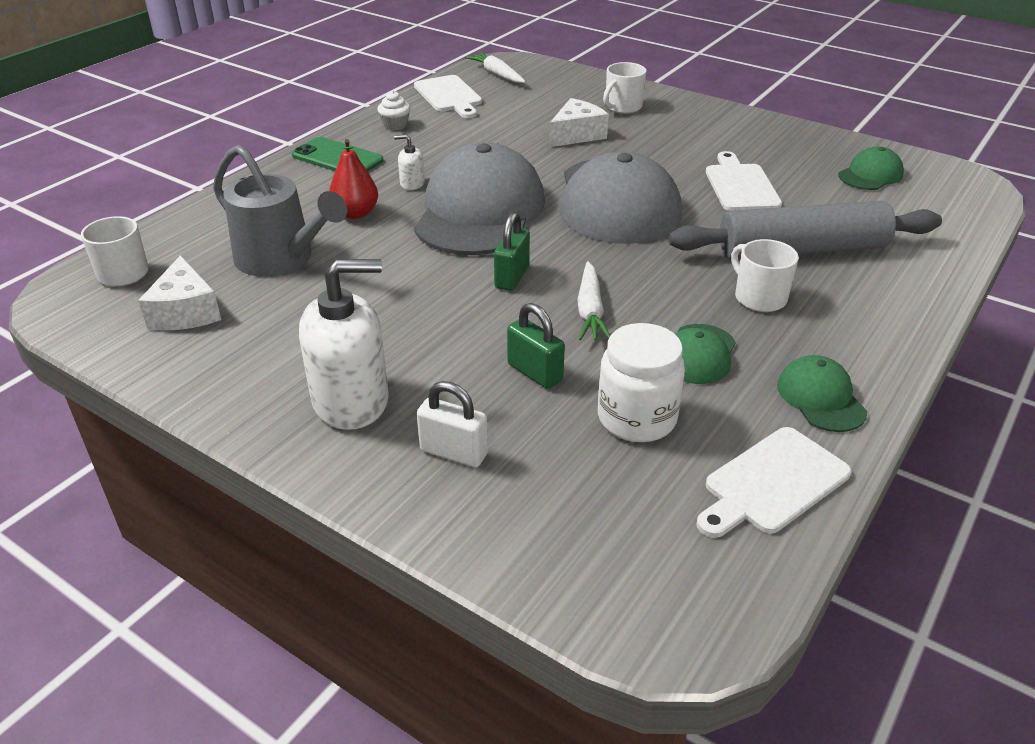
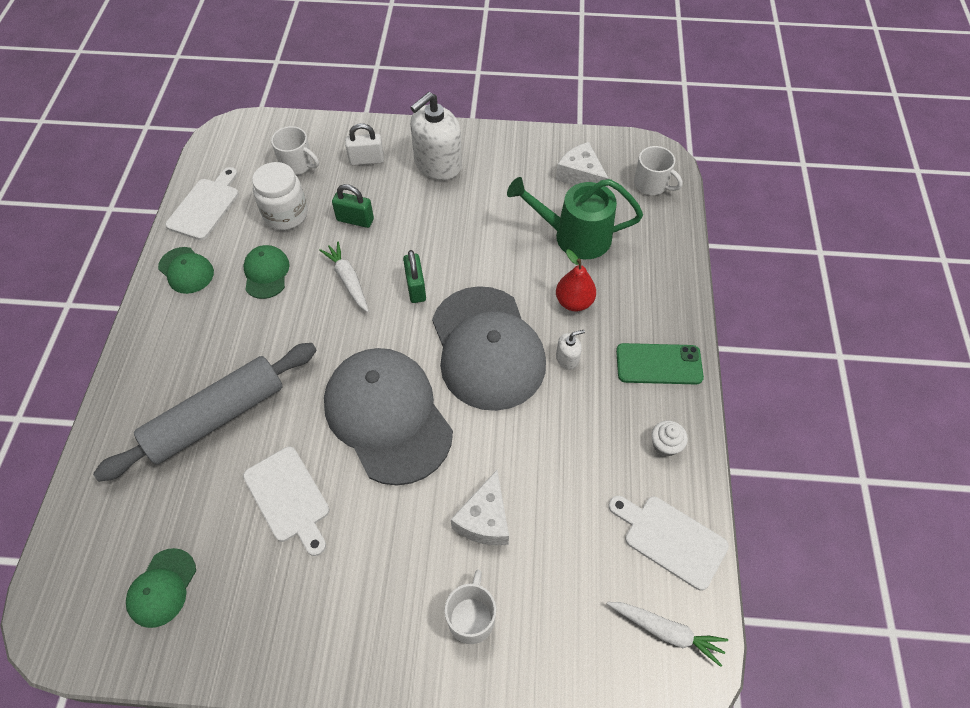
camera: 150 degrees right, 20 degrees up
(281, 259) = (574, 236): grey watering can -> green watering can
(759, 297) = (239, 343): white mug -> white mug (297, 164)

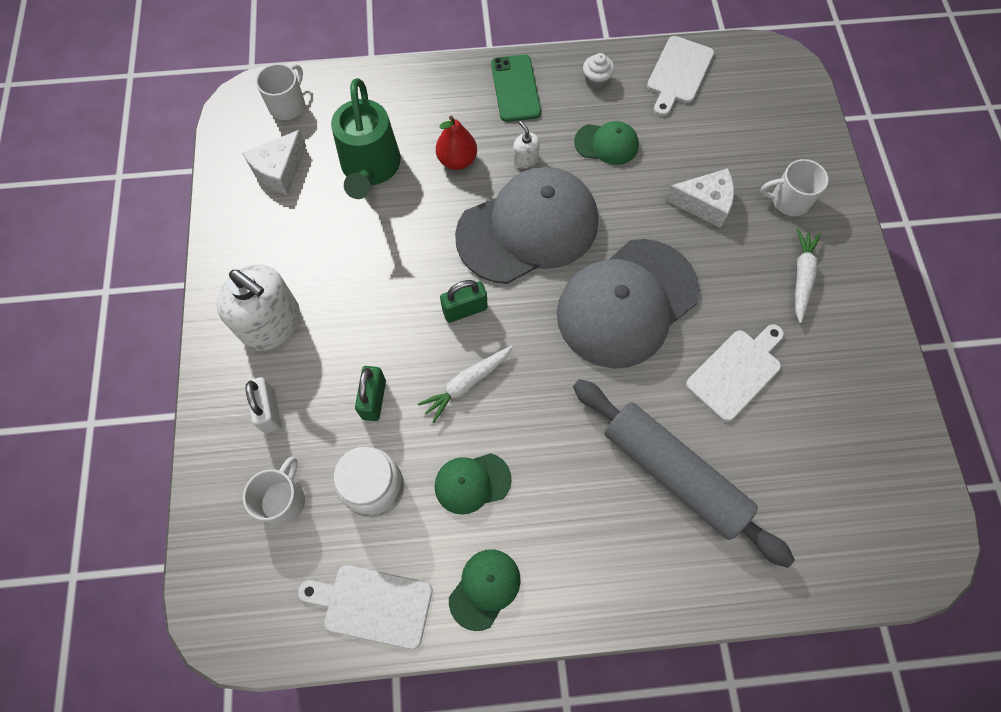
camera: 100 degrees left, 10 degrees up
(162, 588) = (858, 460): green cap -> green cap (606, 144)
(666, 631) = (751, 73): white carrot -> white carrot (801, 277)

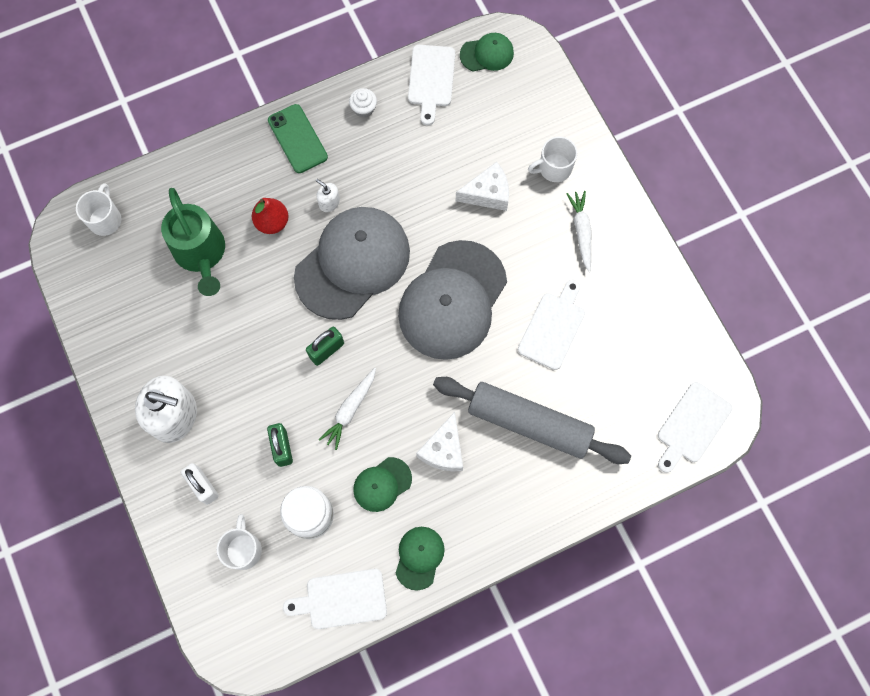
camera: 20 degrees left, 5 degrees up
(280, 171) = (124, 282): white cheese -> white cheese (443, 450)
(606, 144) = (392, 166): green cap -> green cap (487, 54)
(880, 549) = (692, 425): none -> white cutting board

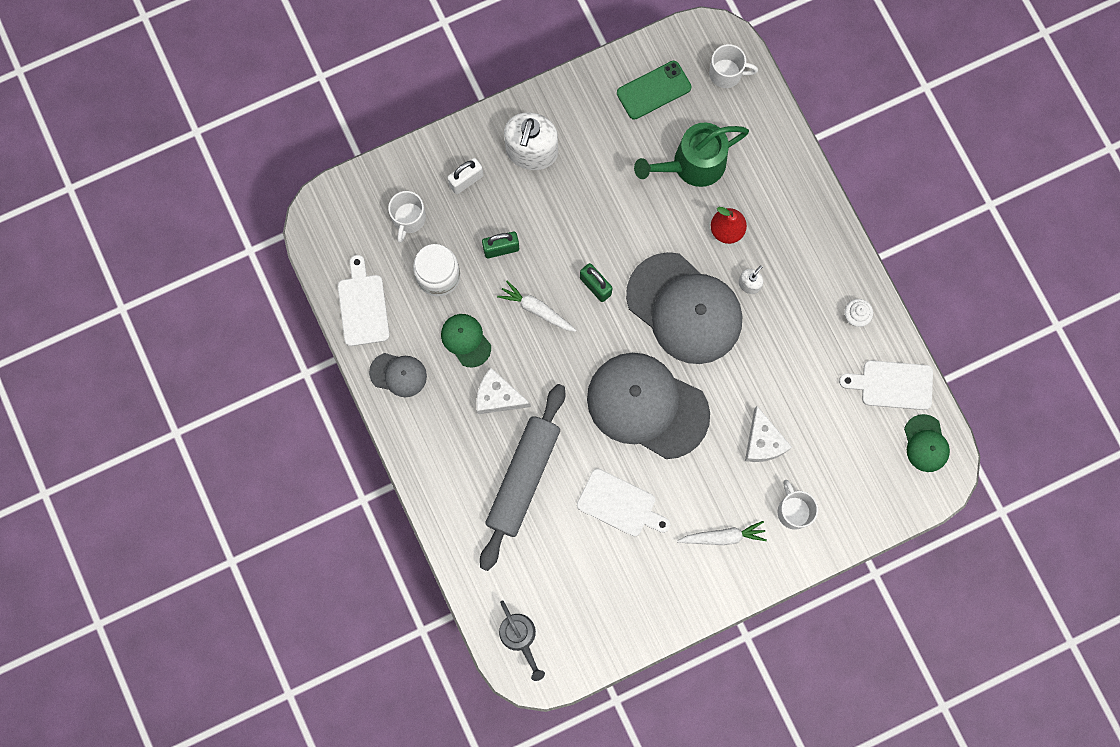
camera: 90 degrees right, 5 degrees up
(243, 549) = (409, 219): white mug -> white mug turned 105 degrees clockwise
(297, 139) = (819, 251): green phone -> green phone (653, 90)
(419, 557) = (398, 374): green cap -> grey cap
(692, 425) = (520, 637): white cutting board -> grey watering can

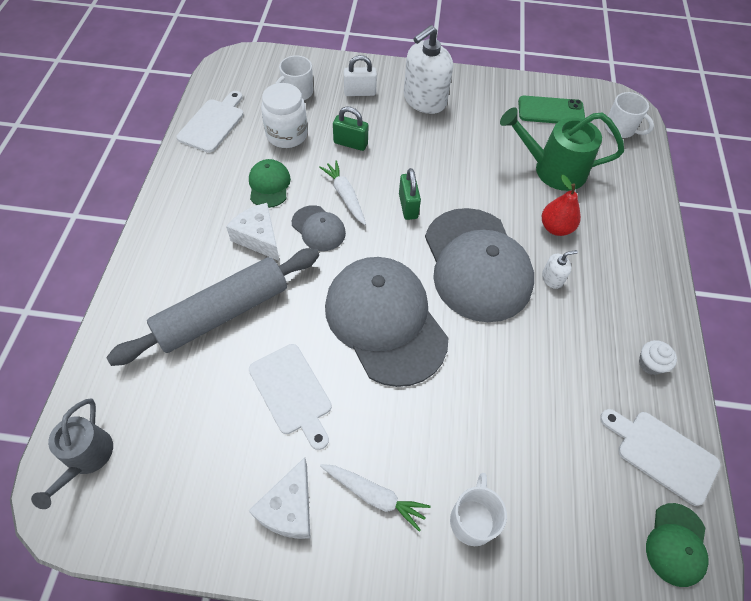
camera: 30 degrees right, 20 degrees down
(398, 374) = (195, 178): grey cap -> grey cap (318, 228)
(763, 442) = (481, 424): white cheese -> white cheese (289, 508)

